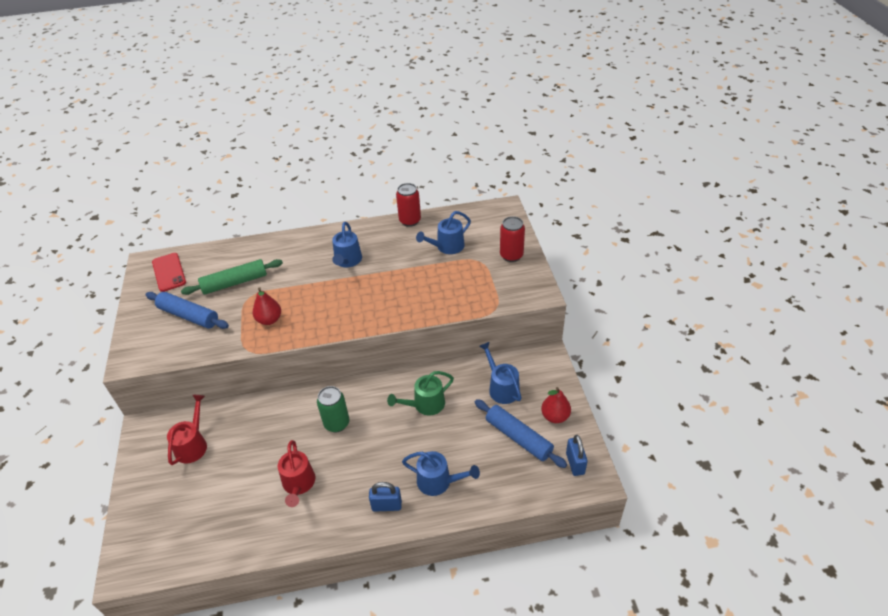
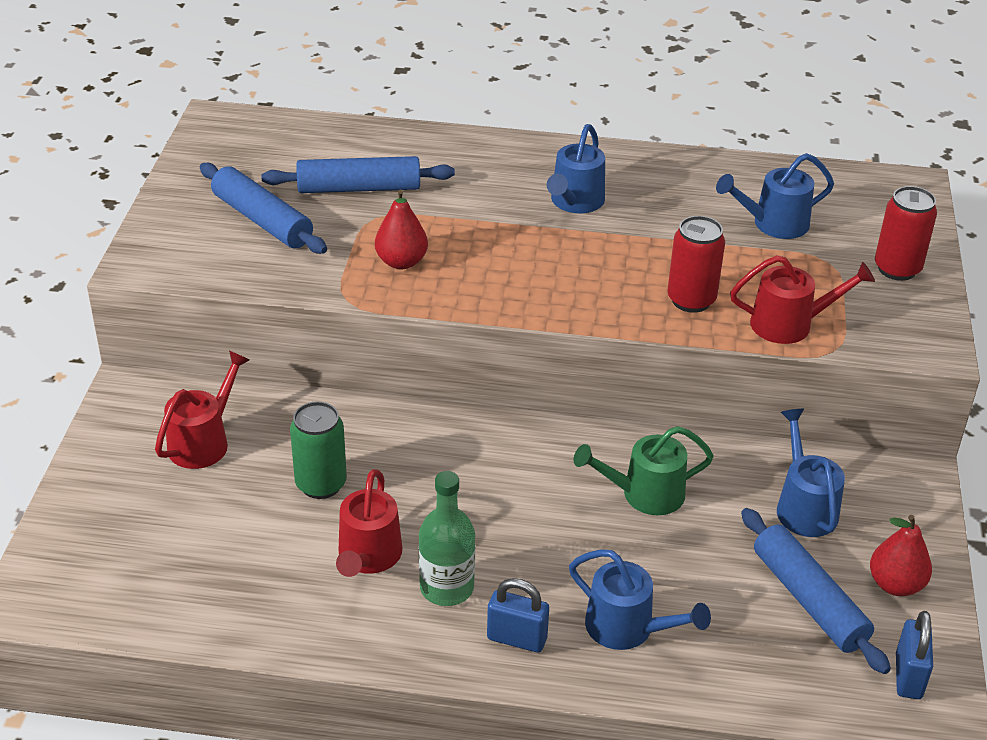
camera: 15 degrees right, 5 degrees down
(169, 272) = (249, 144): red phone -> none
(235, 282) = (359, 188): green rolling pin -> blue rolling pin
(337, 423) = (468, 479): green can -> green can (321, 484)
(343, 488) = (446, 587): none -> green bottle
(410, 221) = (716, 164): red can -> red can (691, 300)
(471, 300) = (790, 324): none -> red watering can

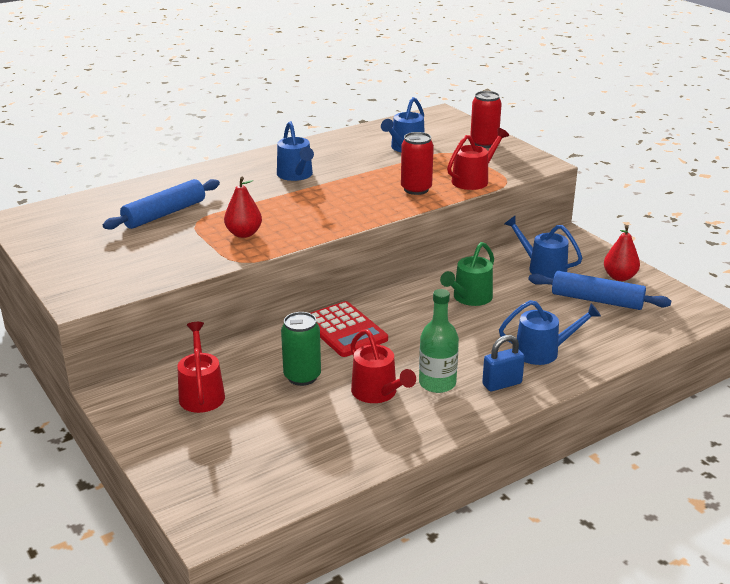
camera: 40 degrees left, 10 degrees down
(262, 220) = (128, 249): blue rolling pin -> none
(441, 451) = (344, 330): none -> red calculator
(908, 676) = (673, 305): blue padlock -> none

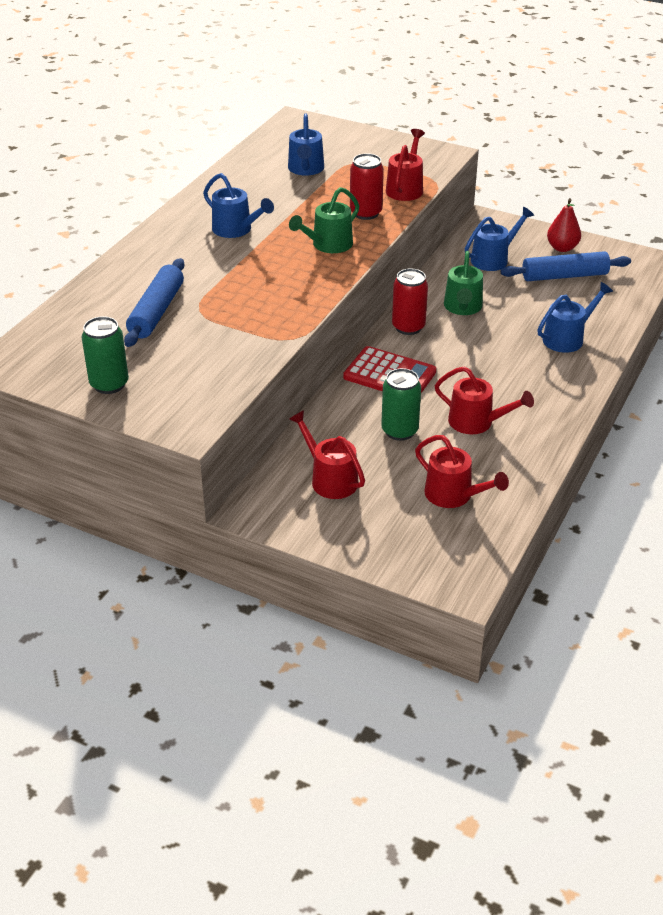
camera: 30 degrees left, 10 degrees up
(66, 252) = (109, 384): none -> green can
(244, 234) = (261, 309): red pear -> none
(288, 446) = (454, 495): none -> red watering can
(355, 204) = (328, 245): none -> green watering can
(437, 383) = (514, 396): green bottle -> none
(484, 143) = (372, 145): red can -> red can (408, 327)
(502, 384) = (563, 378): blue padlock -> none
(542, 268) = (494, 259): blue watering can -> blue watering can turned 135 degrees clockwise

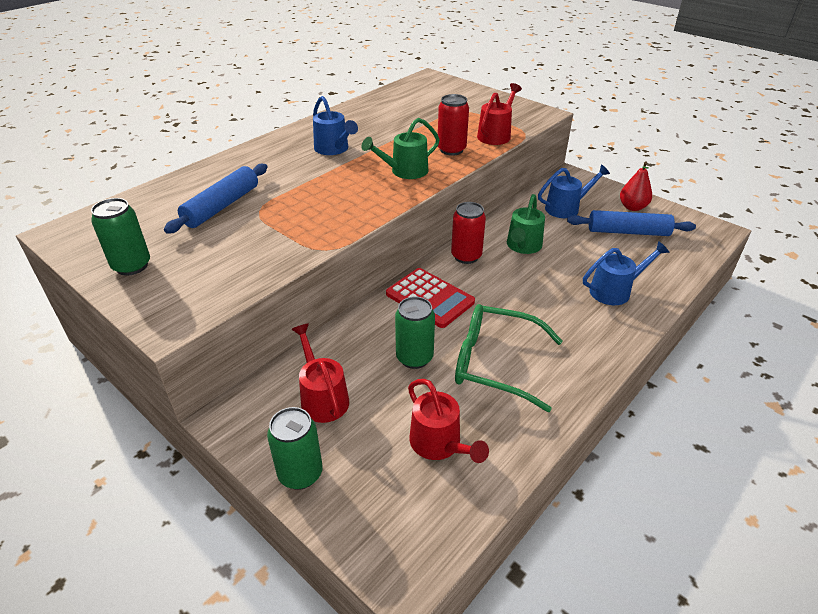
camera: 15 degrees right, 0 degrees up
(306, 169) = (418, 112): blue watering can -> none
(343, 539) = (300, 474): none -> green can
(477, 422) = (495, 363): red watering can -> green glasses

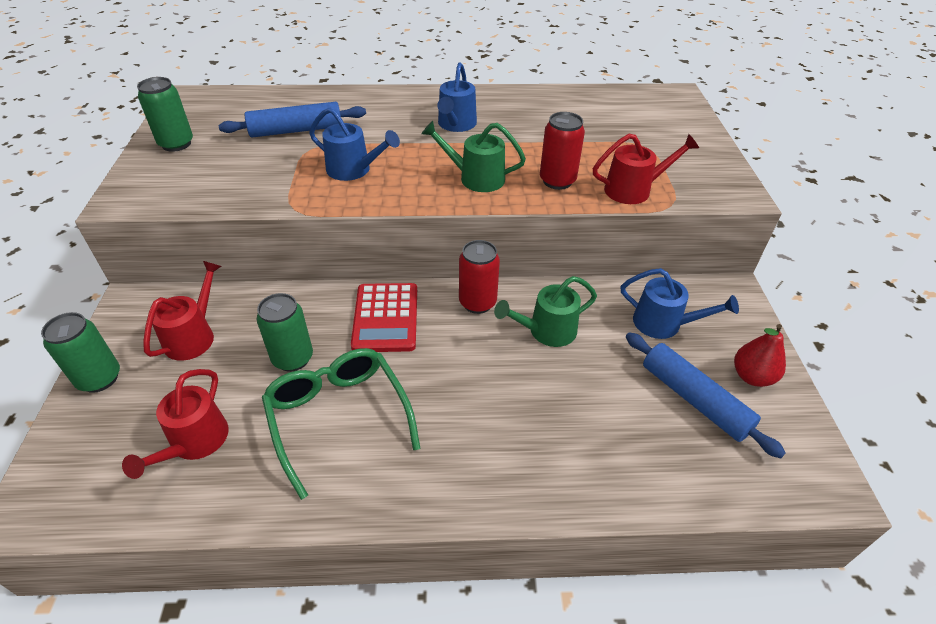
camera: 45 degrees right, 5 degrees up
(615, 291) = (563, 448): blue watering can -> blue watering can (354, 170)

